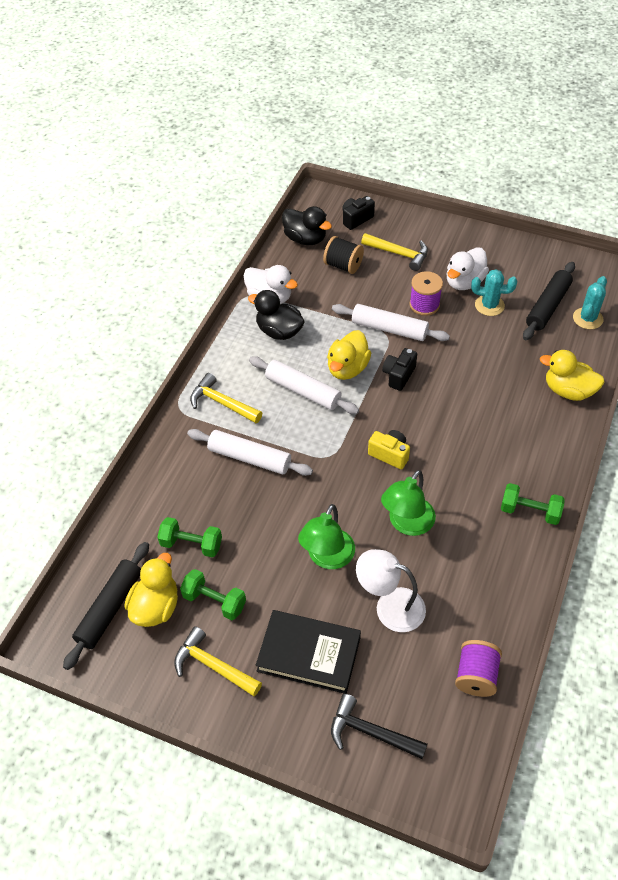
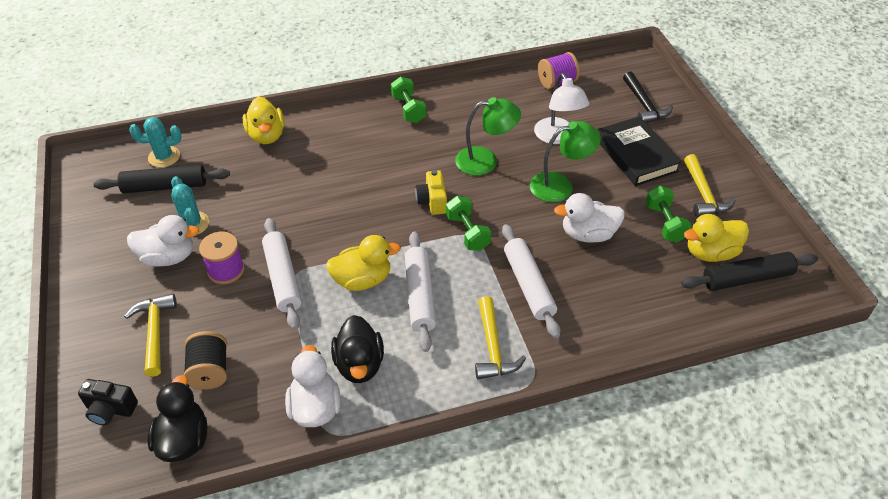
camera: 130 degrees left, 5 degrees down
(191, 544) = (643, 267): green dumbbell -> green dumbbell (467, 232)
(257, 534) = (588, 234): none -> white duck
(398, 375) = (339, 240): black camera -> none

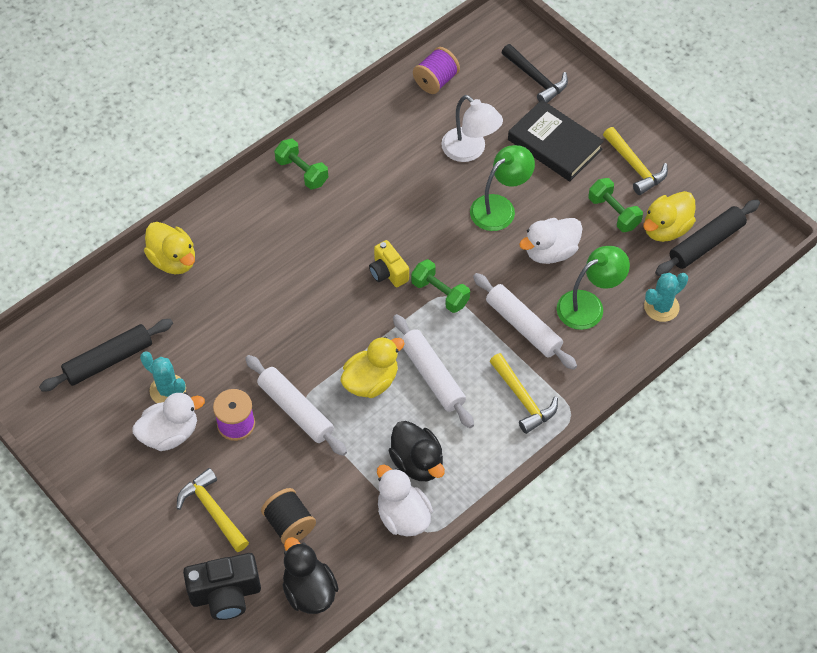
camera: 25 degrees left, 10 degrees up
(110, 409) = (226, 594): black camera -> black camera, size x1.52
(164, 157) = (82, 327): turquoise cactus -> turquoise cactus (661, 307)
(485, 160) = (414, 206): green lamp -> green lamp (588, 305)

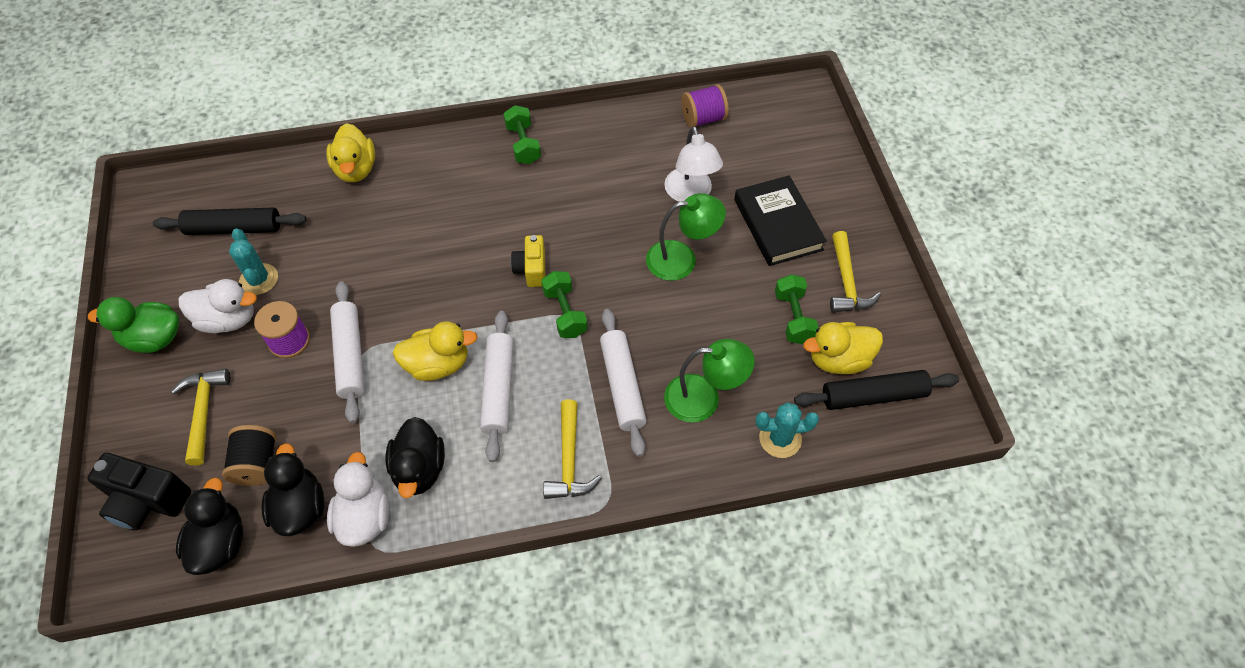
camera: 30 degrees right, 0 degrees up
(119, 479) = (154, 338): none -> green duck
(349, 535) = (300, 507): none -> black duck
(536, 79) = (801, 157): black hammer -> none
(550, 252) = (702, 325): white duck -> none

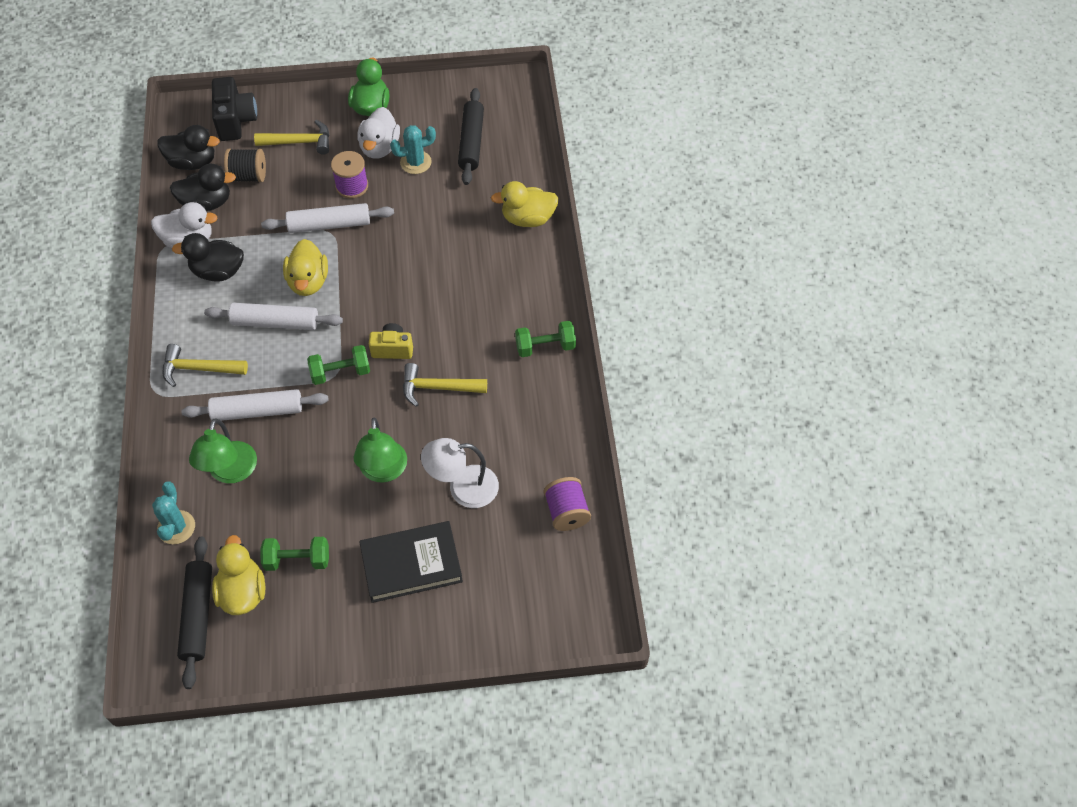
camera: 95 degrees right, 0 degrees up
(147, 501) = (236, 120): black camera -> black camera turned 150 degrees clockwise
(846, 283) = (328, 617): yellow hammer -> yellow hammer (437, 388)

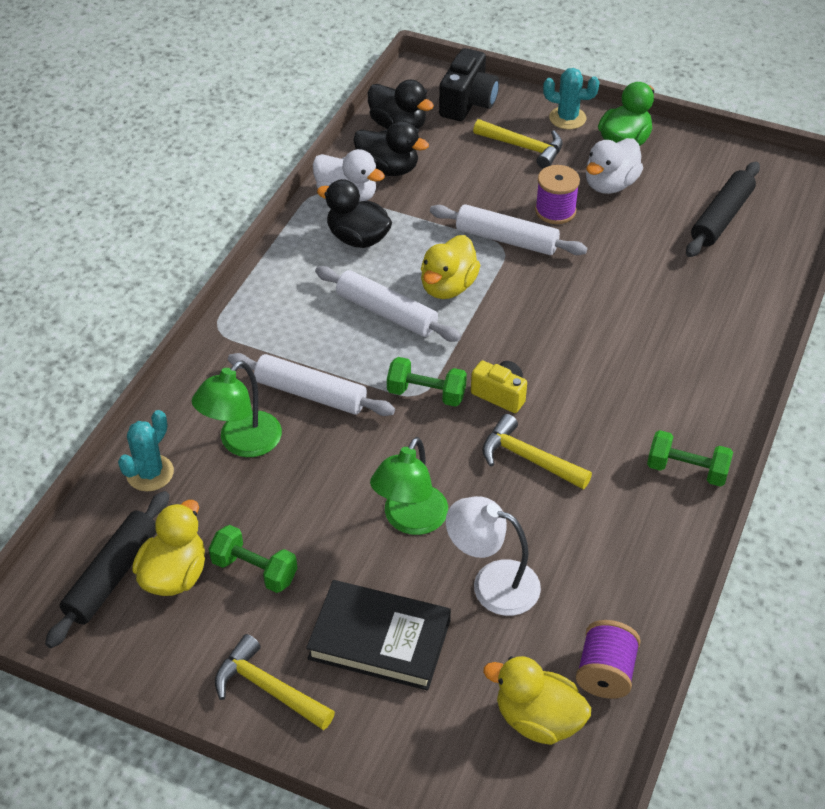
camera: 30 degrees right, 10 degrees down
(198, 369) = (276, 324): yellow hammer -> yellow hammer (268, 688)
(248, 176) = (448, 160): black spool -> none
(415, 162) = (643, 214): turquoise cactus -> turquoise cactus (567, 118)
(528, 218) = (745, 322): yellow duck -> yellow duck (537, 719)

